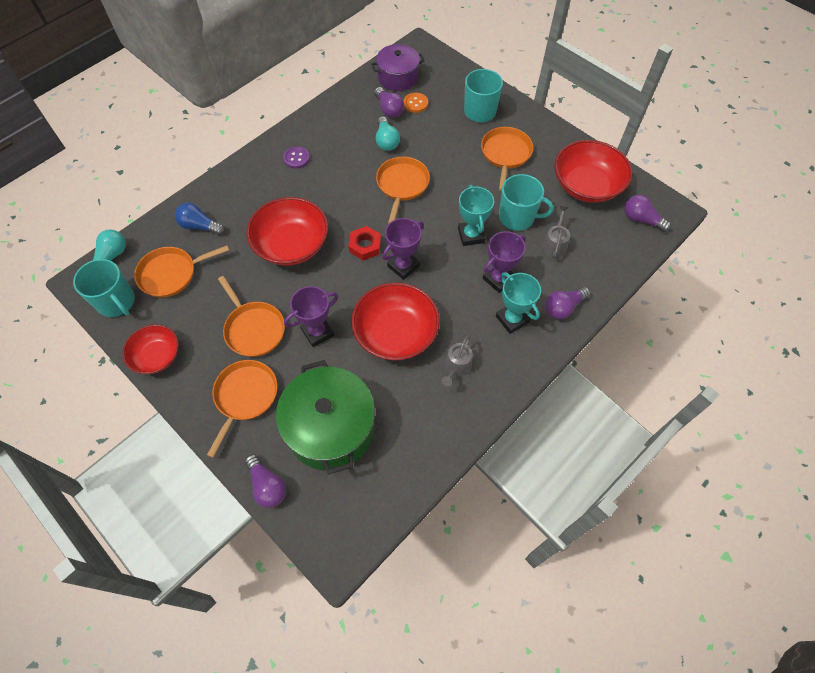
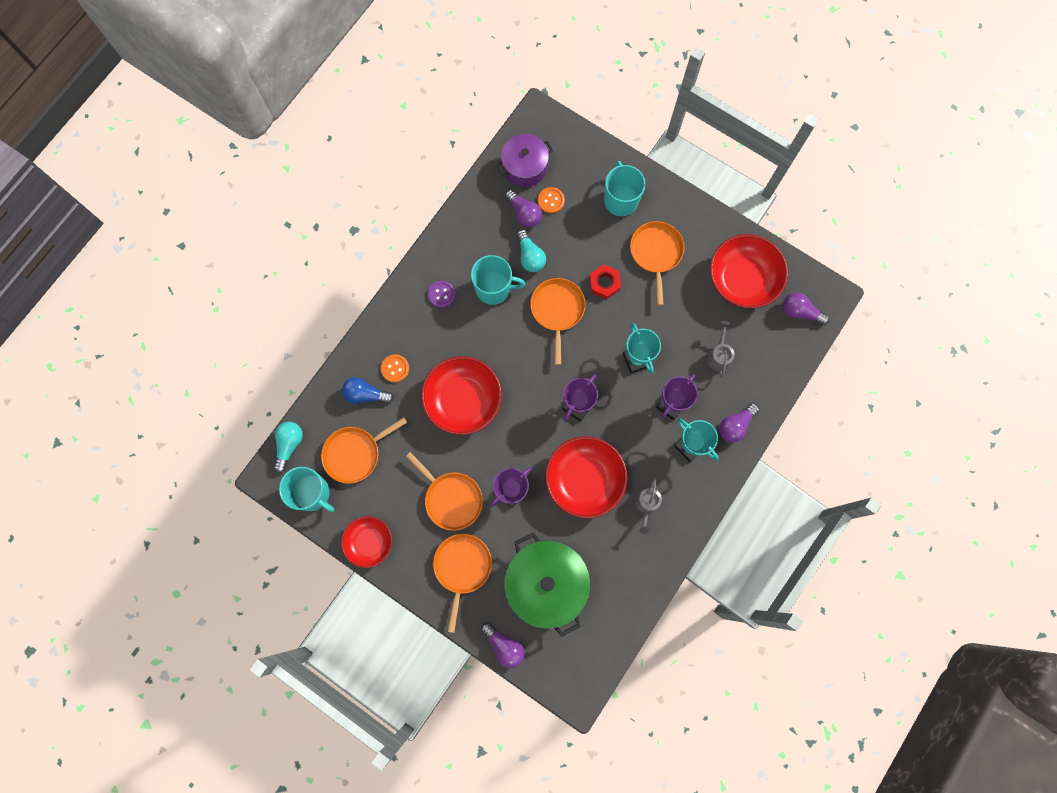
camera: 10 degrees left, 15 degrees up
(234, 209) = (395, 368): none -> orange button
(365, 246) = (535, 389): red nut -> red nut (604, 283)
(517, 217) = (679, 330): turquoise mug -> turquoise mug (494, 288)

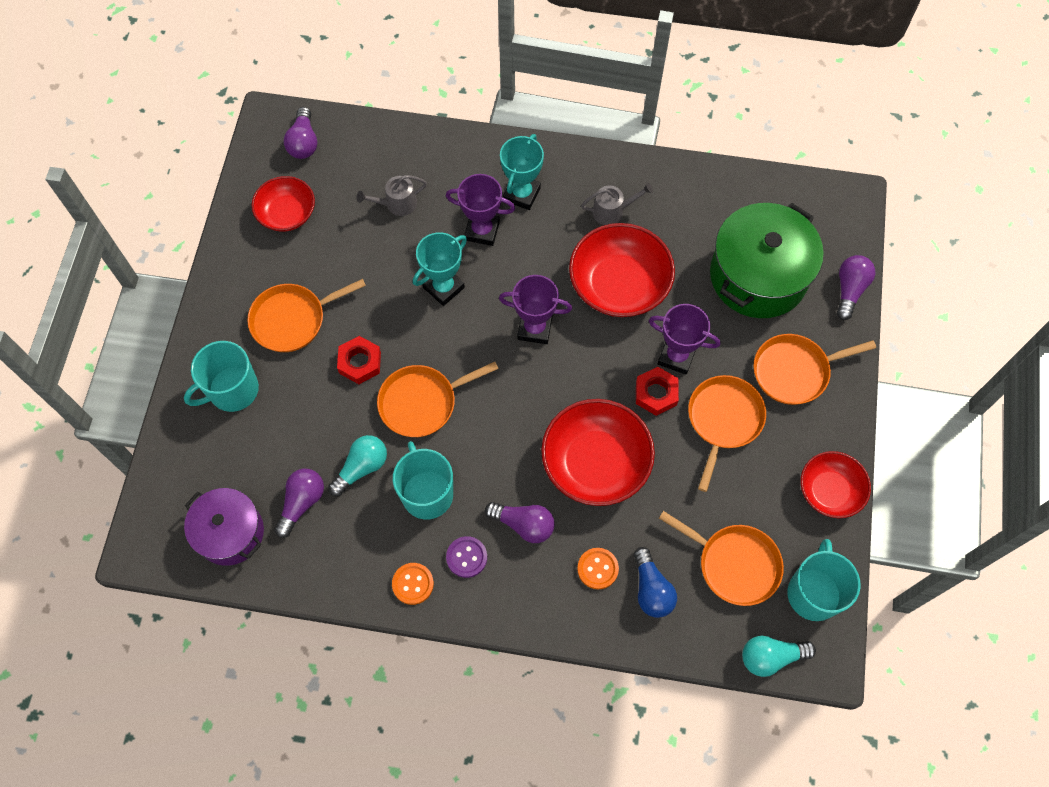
camera: 115 degrees left, 10 degrees down
(492, 463) = (656, 393): none -> red nut
(551, 201) = (268, 476): orange button -> orange button (413, 584)
(735, 425) = (473, 158): purple light bulb -> purple light bulb (524, 524)
(742, 279) = (287, 213): red bowl -> red bowl, size x0.62

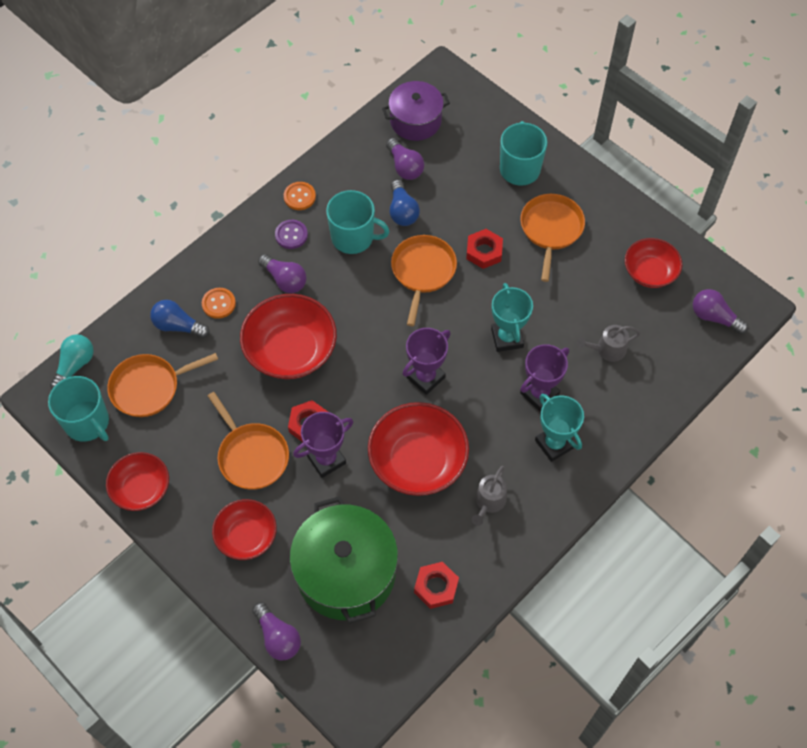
camera: 125 degrees right, 5 degrees down
(362, 468) = (402, 211): turquoise light bulb -> blue light bulb
(397, 204) = (607, 349): grey watering can -> grey watering can turned 120 degrees counterclockwise
(524, 524) = (285, 280): purple light bulb -> purple light bulb turned 105 degrees counterclockwise
(714, 206) = (436, 587): none -> red nut
(794, 371) = (246, 536): orange pan -> red bowl

